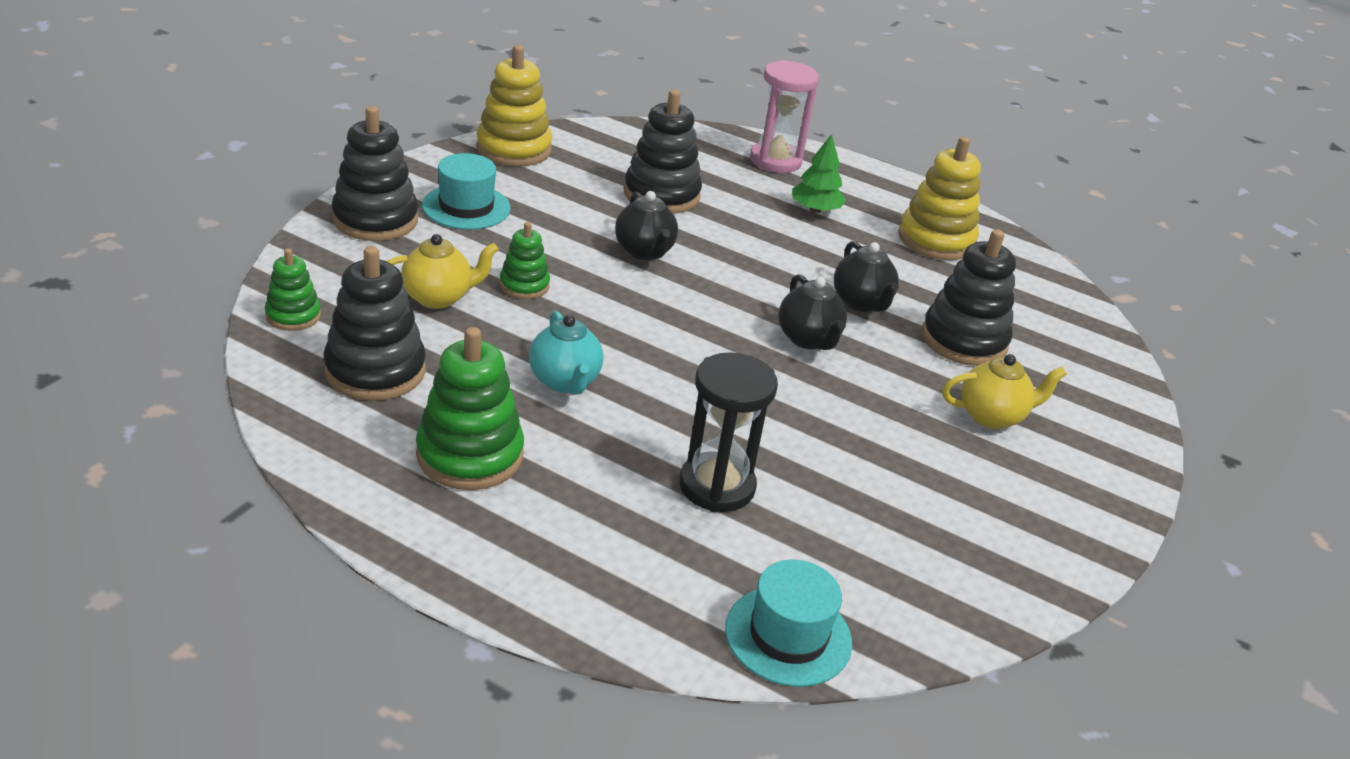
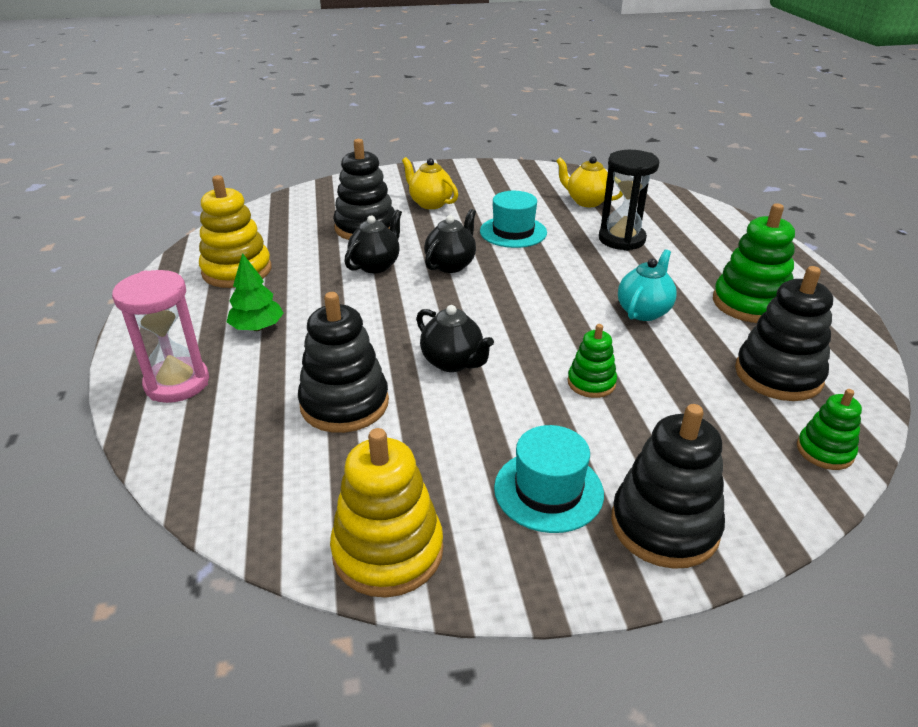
camera: 125 degrees left, 0 degrees up
(438, 297) = (676, 406): yellow teapot -> yellow teapot (586, 201)
(644, 251) = (453, 362): black teapot -> black teapot turned 105 degrees clockwise
(788, 636) = (663, 197): turquoise hat -> turquoise hat (513, 232)

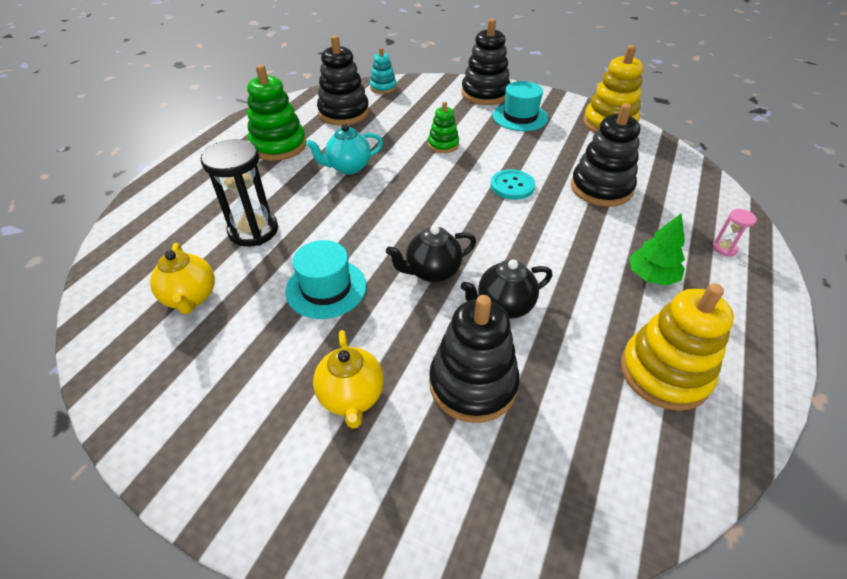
camera: 145 degrees left, 10 degrees up
(177, 383) = (724, 248): pink hourglass -> pink hourglass, size x0.45
(453, 362) = (512, 186): black teapot -> turquoise button
(824, 451) = (383, 87): green stacking toy -> turquoise stacking toy

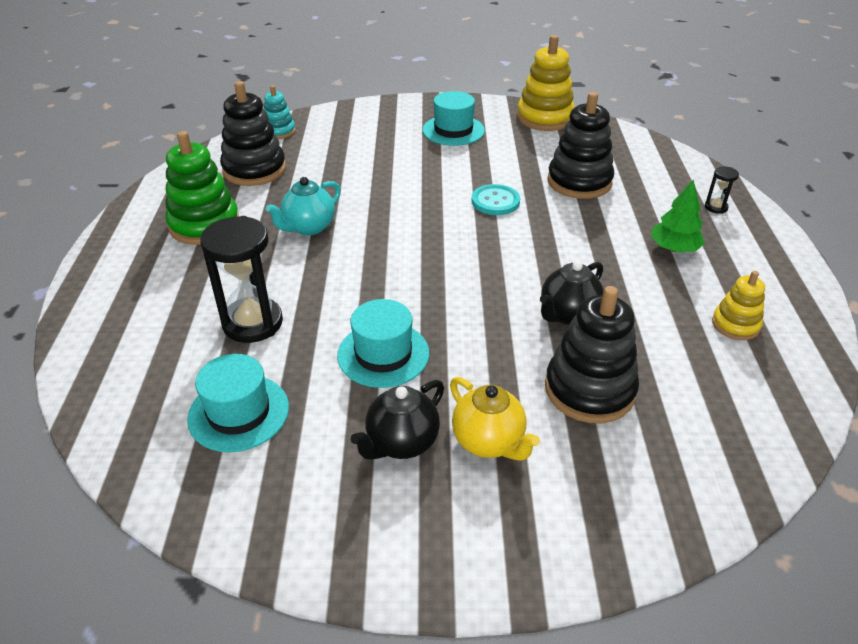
camera: 25 degrees left, 5 degrees down
(191, 298) = (239, 413): yellow teapot -> turquoise hat
(432, 272) = (478, 305): black teapot -> black teapot (401, 443)
(443, 145) = (394, 178): green stacking toy -> none
(485, 94) = (399, 114): black stacking toy -> none
(664, 373) = (735, 325): yellow stacking toy -> yellow stacking toy, size x0.56
(724, 248) = (716, 207): pink hourglass -> black hourglass

